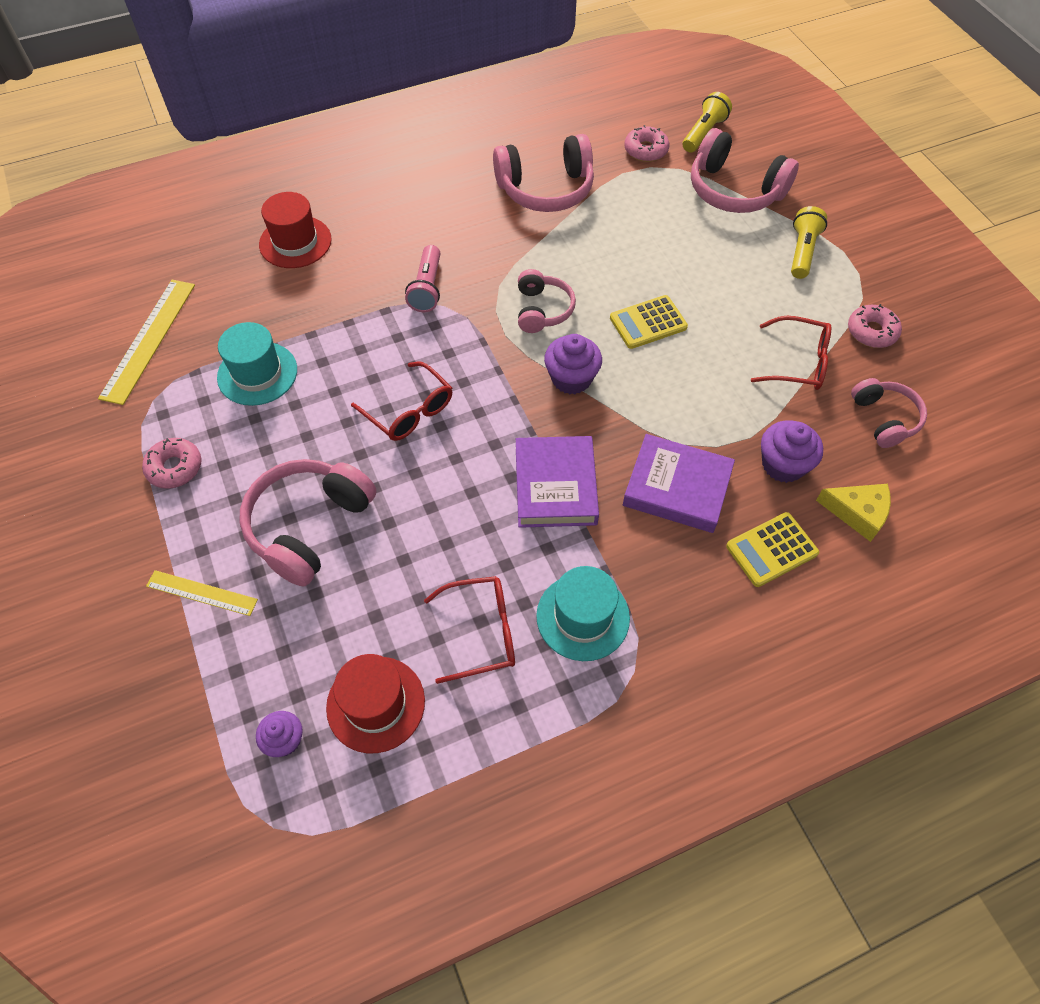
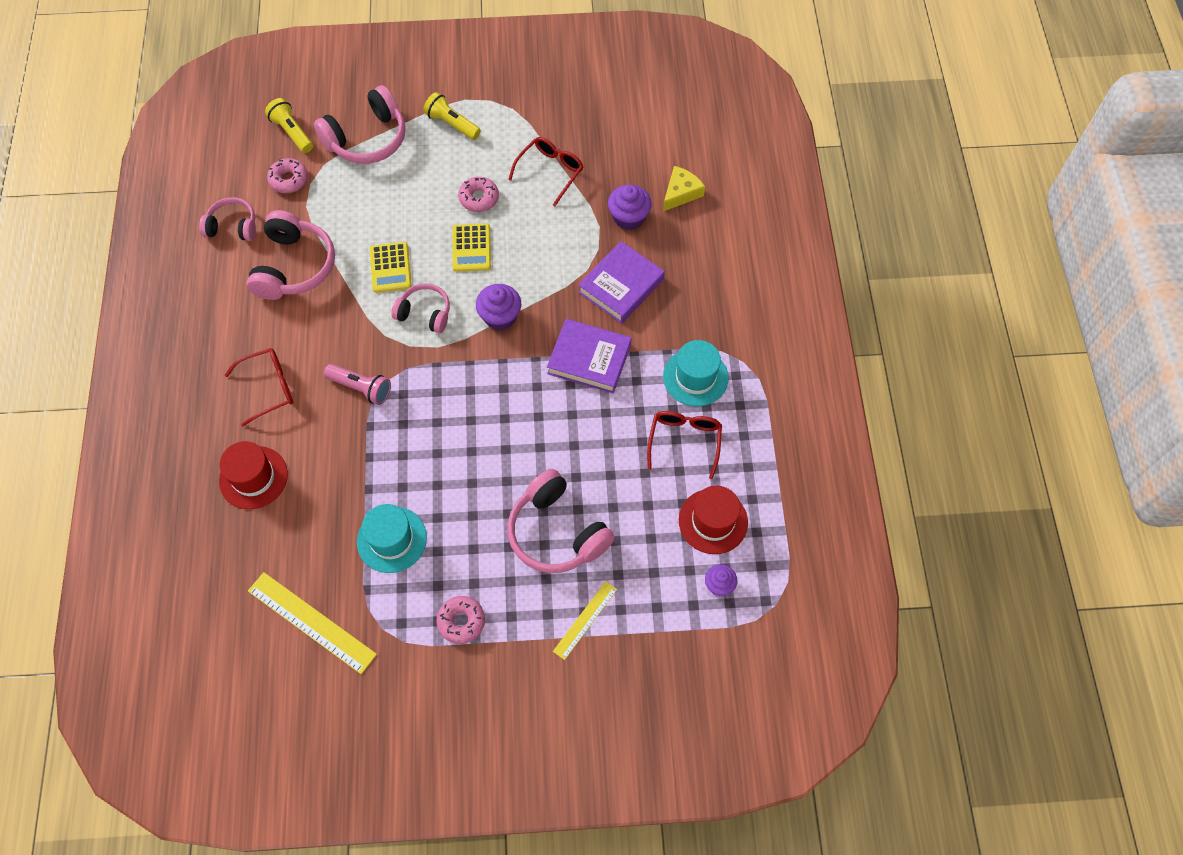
camera: 70 degrees left, 5 degrees up
(409, 411) = (481, 435): red glasses -> red glasses (269, 388)
(771, 550) = (688, 251): yellow calculator -> yellow calculator (390, 268)
(871, 332) = (544, 117): pink donut -> pink donut (479, 198)
(884, 419) = (617, 145): pink headphones -> pink headphones (233, 226)

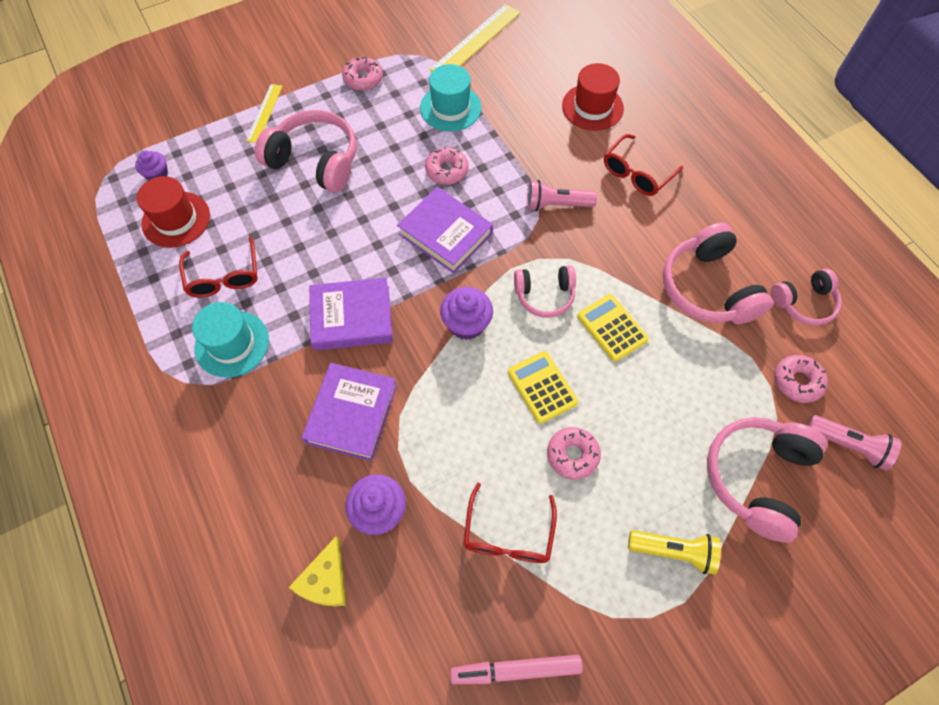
camera: 155 degrees right, 0 degrees up
(292, 132) = (848, 445): yellow flashlight -> pink flashlight
(311, 622) = (475, 41): yellow ruler -> yellow ruler turned 60 degrees counterclockwise
(437, 466) = (447, 171): none -> pink donut
(474, 401) = (445, 234): none -> purple book
(585, 108) = (516, 670): none -> pink marker

